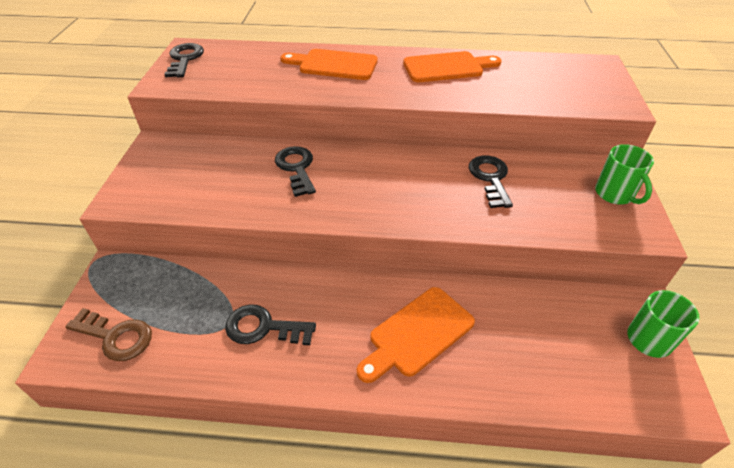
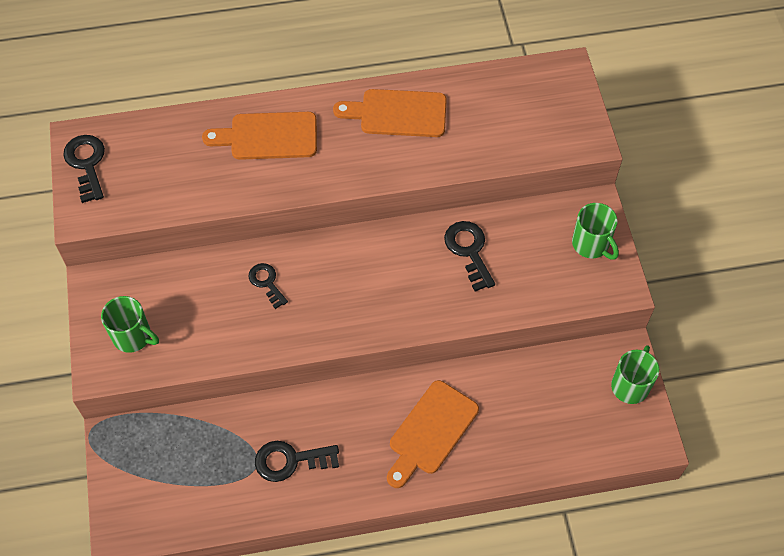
camera: 15 degrees left, 15 degrees up
(116, 337) = (159, 504): brown key -> none
(162, 183) = (133, 336): none -> green mug
(296, 168) = (266, 282): black key -> black key, size x0.67
(447, 67) = (398, 113): orange cutting board -> orange cutting board turned 150 degrees counterclockwise

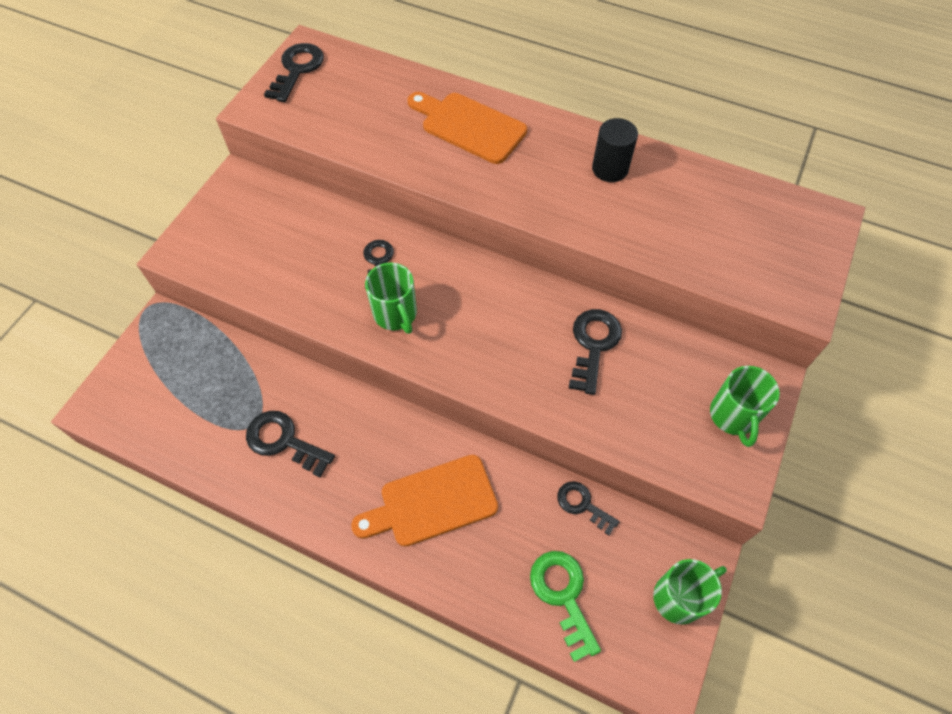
camera: 35 degrees right, 0 degrees up
(133, 336) = (228, 240): green mug -> green mug (396, 314)
(398, 113) = (610, 169): orange cutting board -> black cylinder
(530, 367) = (582, 505): none -> black key
(560, 432) = (563, 595): none -> green key

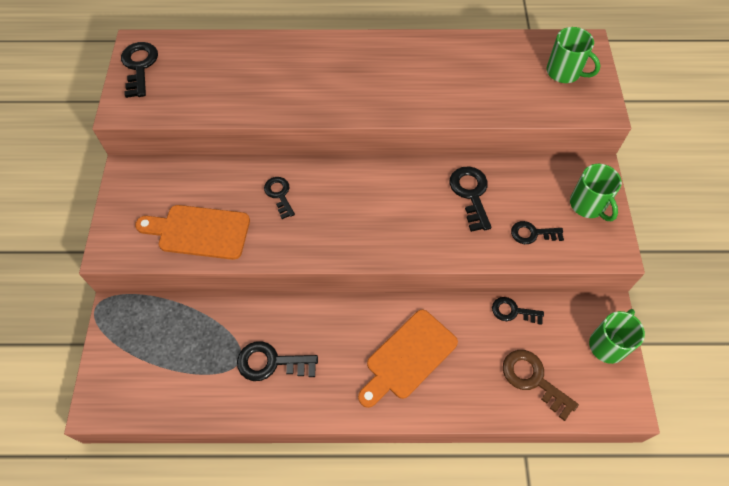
camera: 25 degrees left, 0 degrees up
(396, 314) = (316, 229): green mug -> green mug (564, 72)
(469, 126) = (304, 65): orange cutting board -> orange cutting board (199, 232)
(563, 595) = (533, 379): green key -> brown key
(610, 169) = (424, 61): black cylinder -> none
(642, 421) = (532, 233): none -> black key

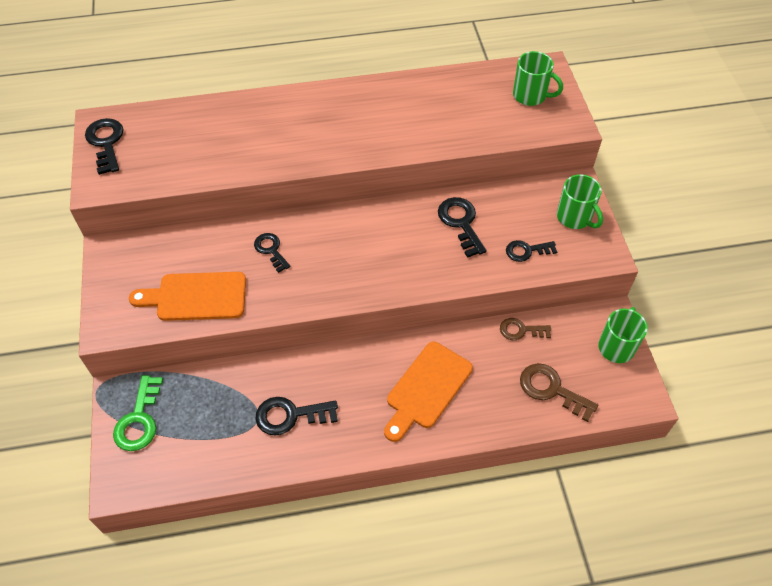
camera: 10 degrees left, 5 degrees down
(129, 342) = (139, 420): none -> green key
(512, 311) = (520, 330): black key -> brown key

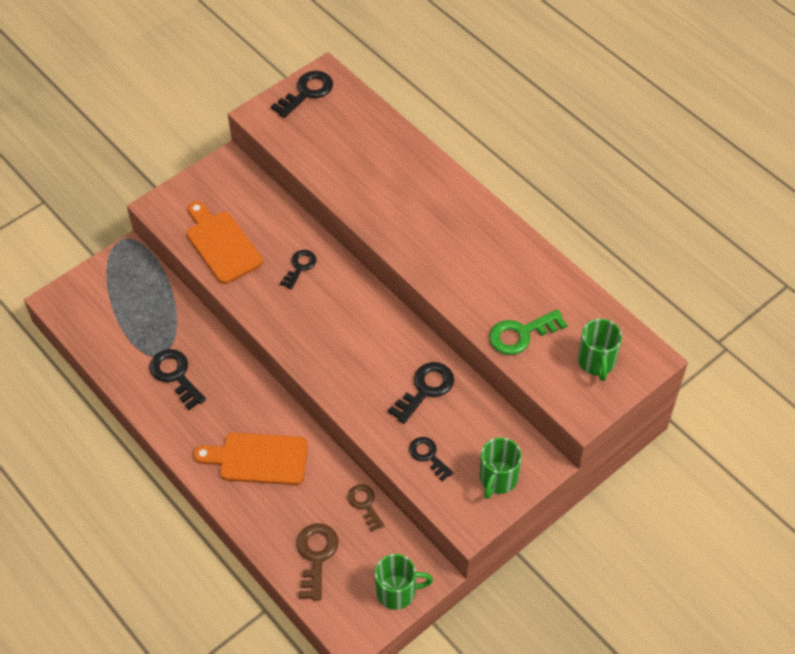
camera: 60 degrees right, 0 degrees up
(139, 420) = (114, 280): green key -> green key (521, 334)

